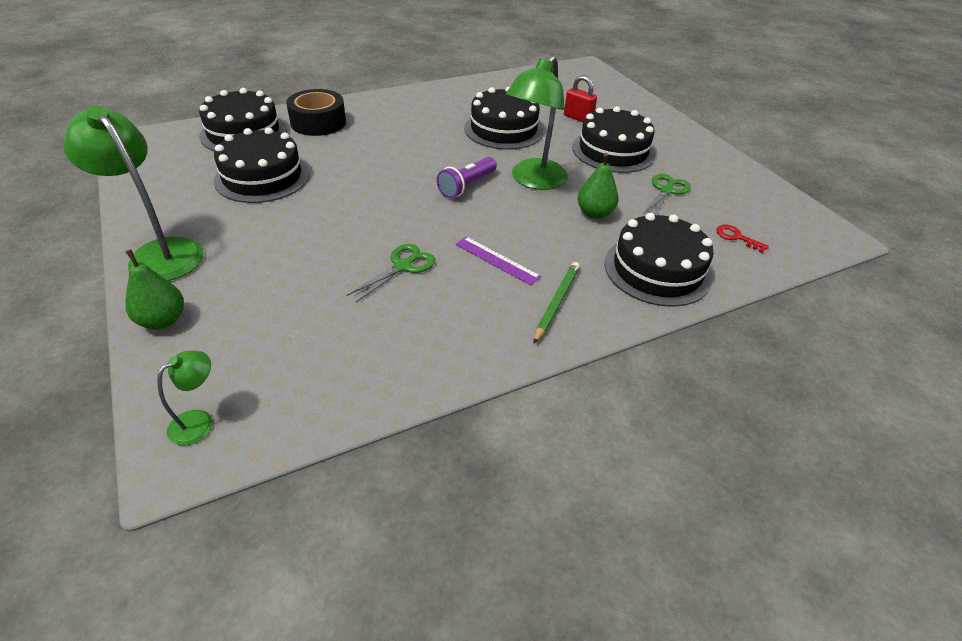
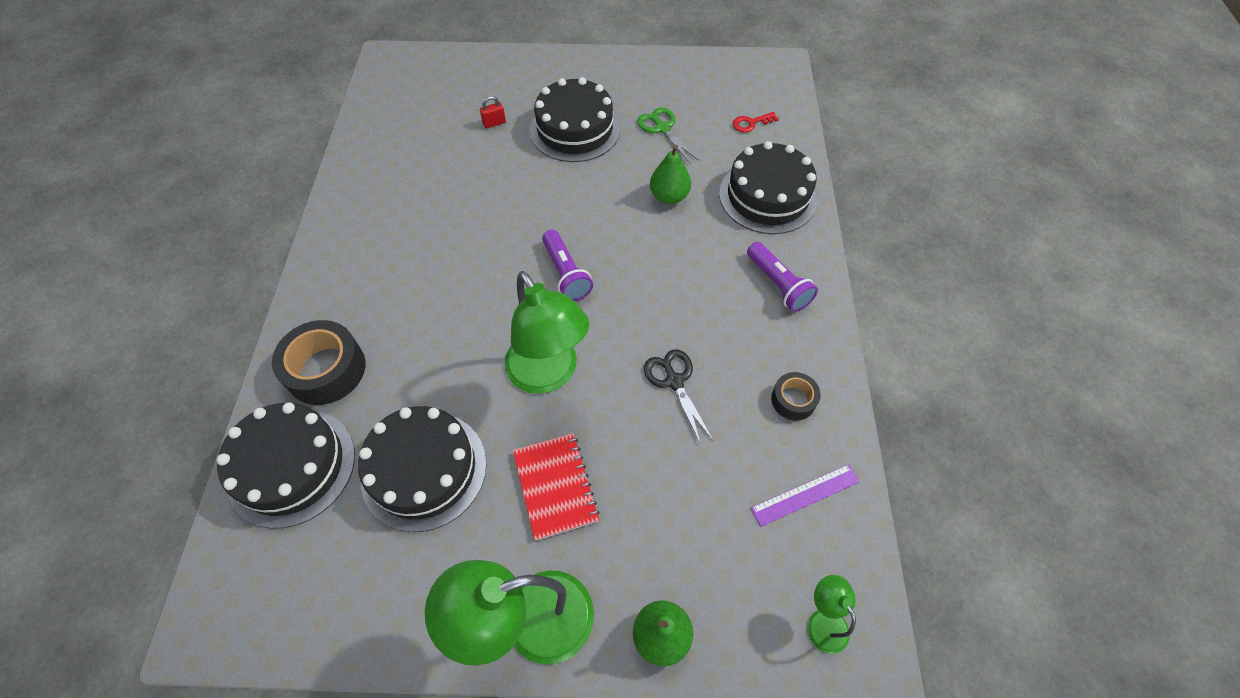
camera: 60 degrees left, 15 degrees up
(274, 233) = (555, 486): none -> red notebook
(403, 266) = (674, 381): green scissors -> black scissors
(430, 344) = (793, 400): none -> black tape
(497, 260) = (701, 301): purple ruler -> purple ruler (805, 495)
(503, 129) = (474, 194): black cake -> none
(533, 181) = (589, 215): green lamp -> green lamp (548, 375)
(556, 302) = (778, 284): green pencil -> purple flashlight
(578, 118) = (494, 123): red padlock -> red padlock, size x0.65

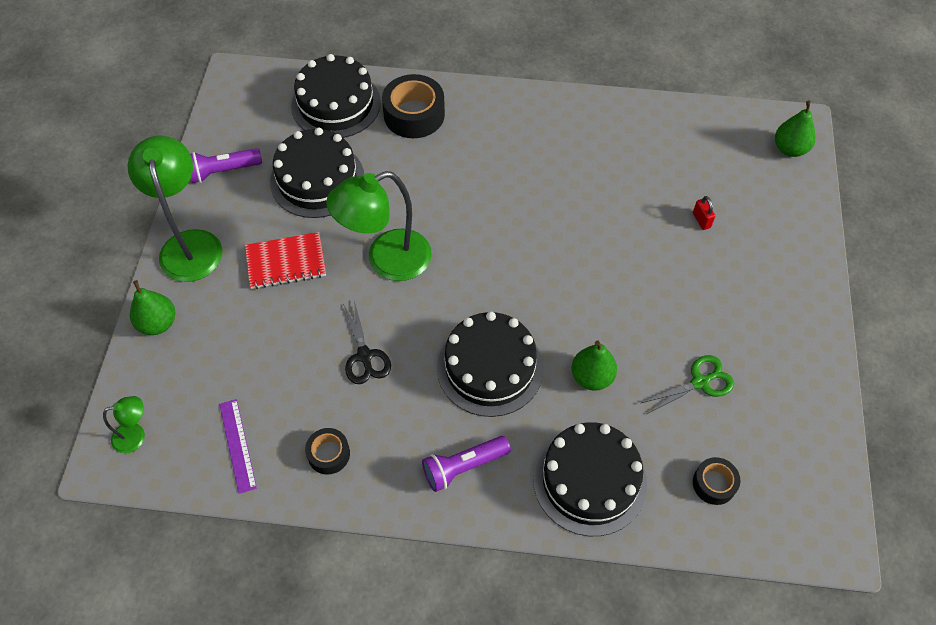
camera: 95 degrees right, 0 degrees up
(414, 65) = (790, 149): none -> green pear
(566, 274) = (494, 278): purple flashlight -> purple flashlight (223, 171)
(575, 129) = (695, 294): black cake -> black cake (490, 367)
(674, 381) = (364, 356): black scissors -> black scissors turned 90 degrees clockwise
(751, 123) = (714, 484): red key -> black tape

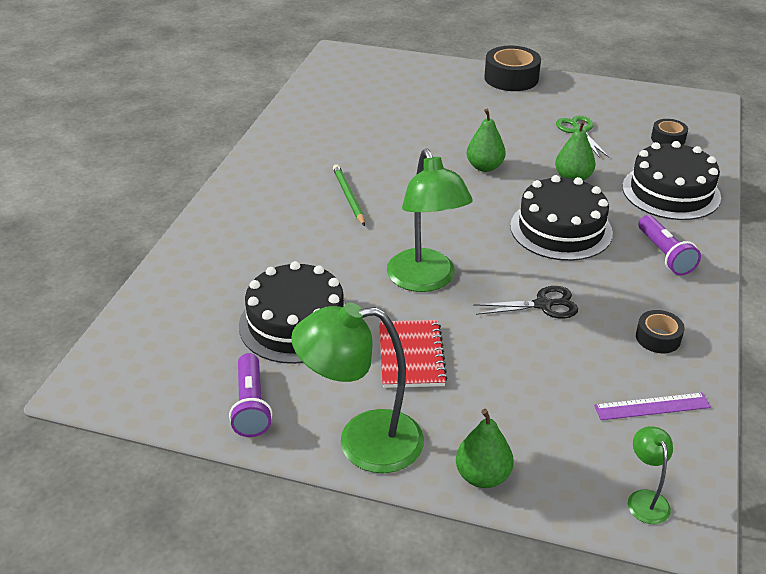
camera: 80 degrees left, 20 degrees down
(336, 104) = (184, 300): black cake -> none
(414, 115) = (230, 244): black tape -> black tape (511, 78)
(505, 184) = (349, 197): none -> green pencil
(701, 220) = (422, 107): red padlock -> none
(790, 149) = (360, 60): green pear -> green pear (484, 167)

